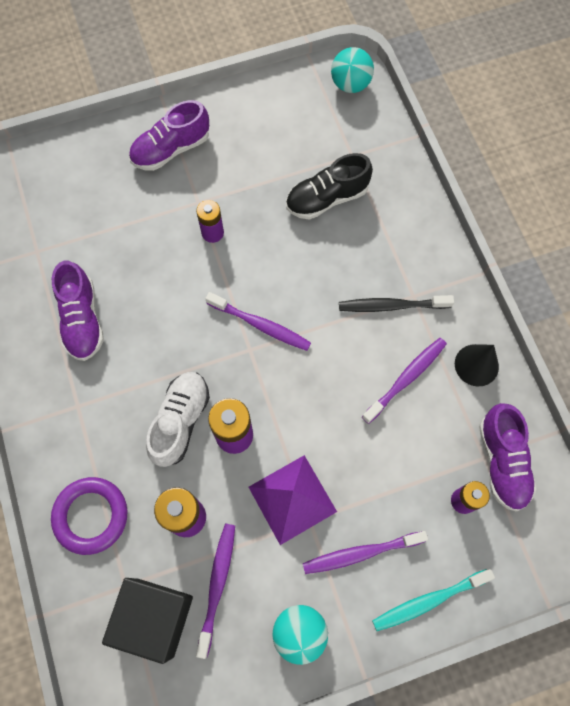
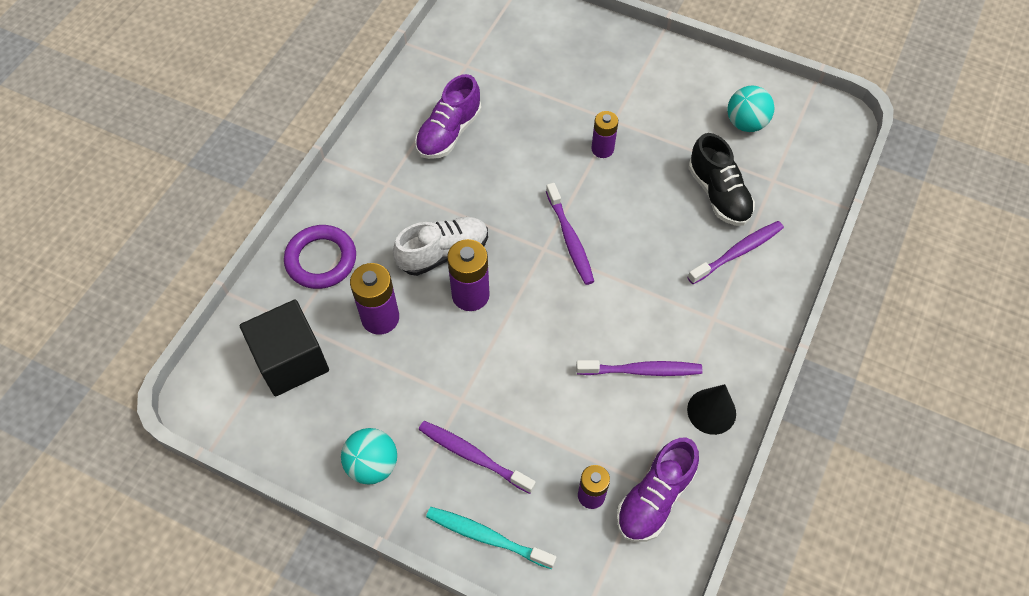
camera: 45 degrees right, 10 degrees down
(171, 149) = (632, 70): purple shoe -> none
(217, 585) = (352, 380): purple toothbrush -> purple toothbrush (737, 252)
(292, 499) = (464, 373): purple pyramid -> none
(327, 198) = (718, 194): black shoe -> black shoe turned 135 degrees counterclockwise
(350, 84) = (829, 129): turquoise ball -> turquoise ball (745, 123)
(391, 306) = (687, 310): black toothbrush -> none

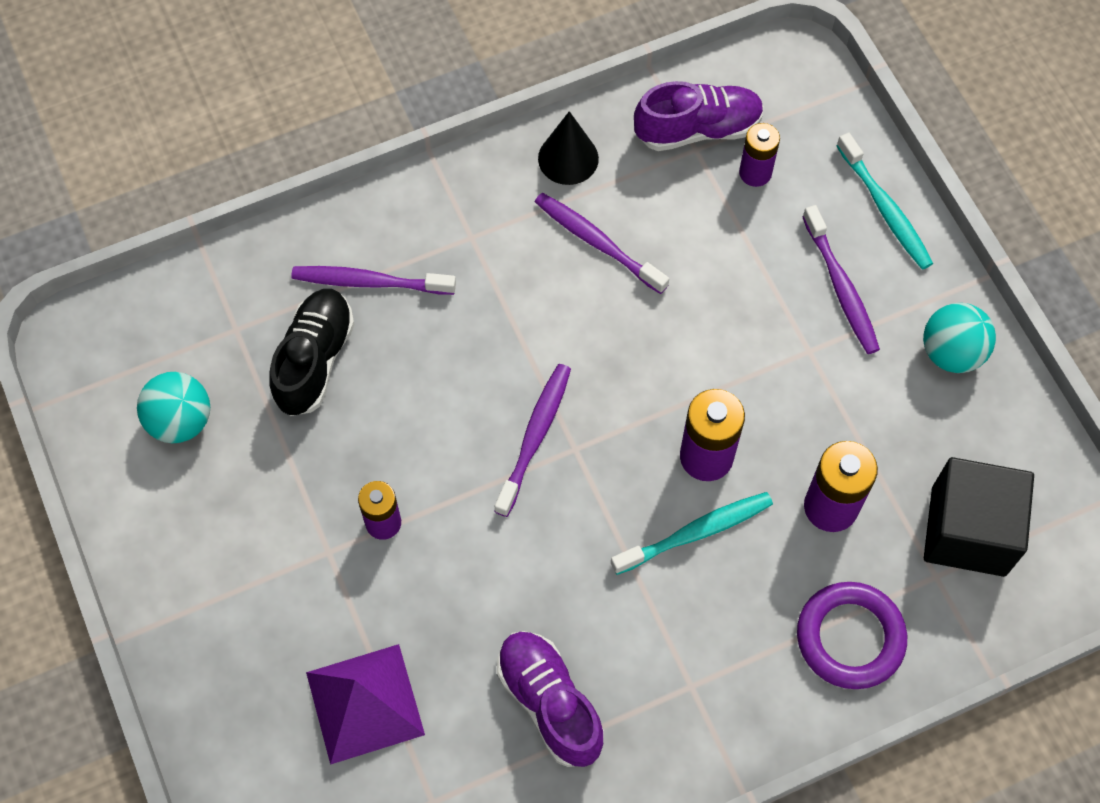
camera: 140 degrees left, 5 degrees up
(443, 253) = (696, 532): white shoe -> turquoise toothbrush
(449, 133) = (550, 703): purple shoe -> purple shoe turned 105 degrees counterclockwise
(532, 78) = (365, 703): none -> purple pyramid

